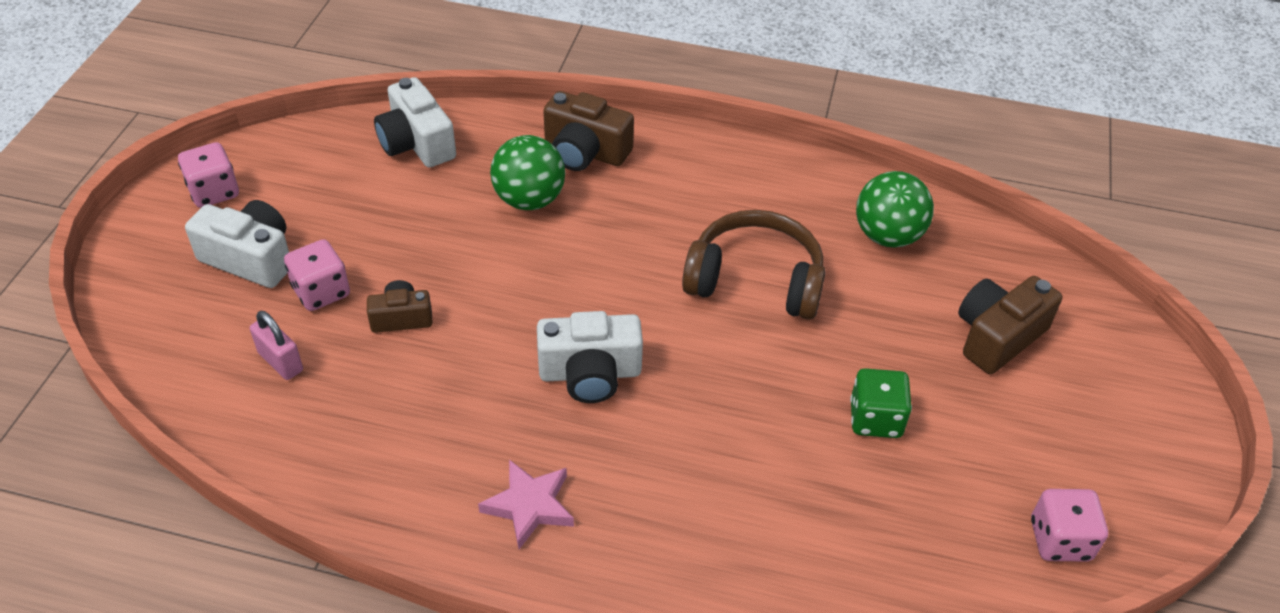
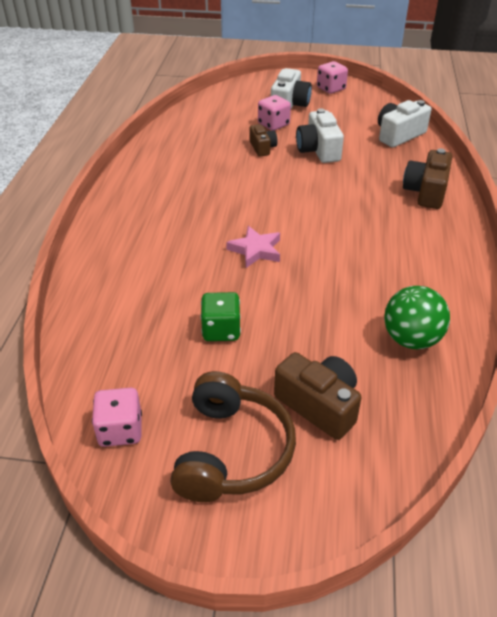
camera: 85 degrees right, 5 degrees down
(280, 362) = (225, 121): pink padlock -> none
(529, 200) = (370, 176): green ball -> none
(529, 506) = (145, 198): pink star -> pink star (256, 250)
(590, 373) = (237, 209): white camera -> white camera (318, 150)
(755, 280) = (335, 270): brown headphones -> brown headphones (232, 451)

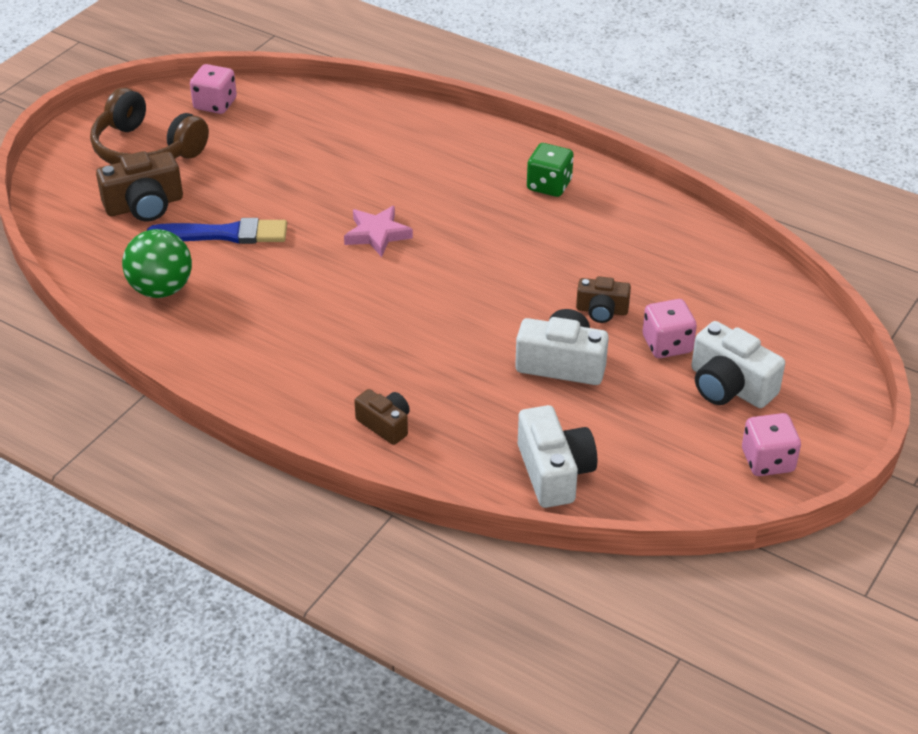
camera: 115 degrees right, 0 degrees up
(221, 330) = (277, 178): green dice -> green dice (549, 185)
(317, 331) = (224, 234): none -> blue brush
(426, 192) = (385, 425): brown camera -> brown camera, size x0.62

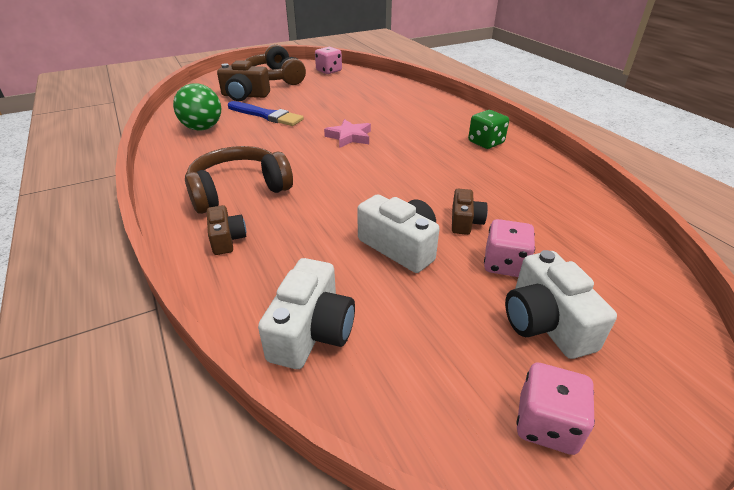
camera: 30 degrees right, 5 degrees down
(328, 364) = (238, 190): none -> brown headphones
(602, 310) = (465, 222): brown camera -> brown camera turned 120 degrees counterclockwise

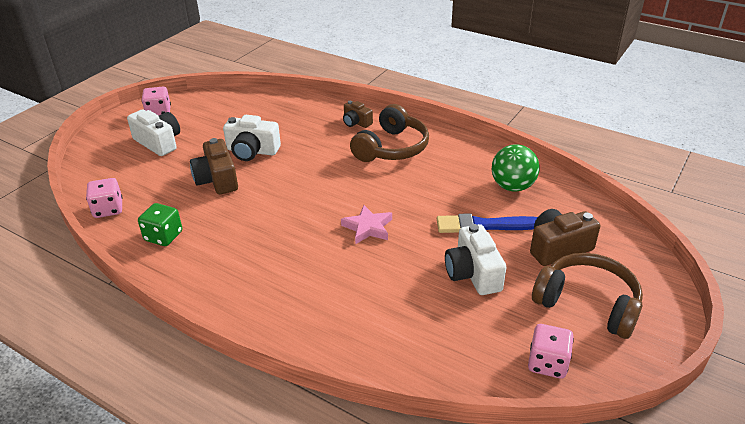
camera: 150 degrees right, 0 degrees up
(312, 331) = (270, 107): white camera -> white camera (473, 273)
(465, 222) = (217, 180): brown camera -> brown camera, size x1.62
(485, 142) = (225, 273): green dice -> green dice (163, 236)
(504, 264) = (184, 162): pink dice -> pink dice (108, 209)

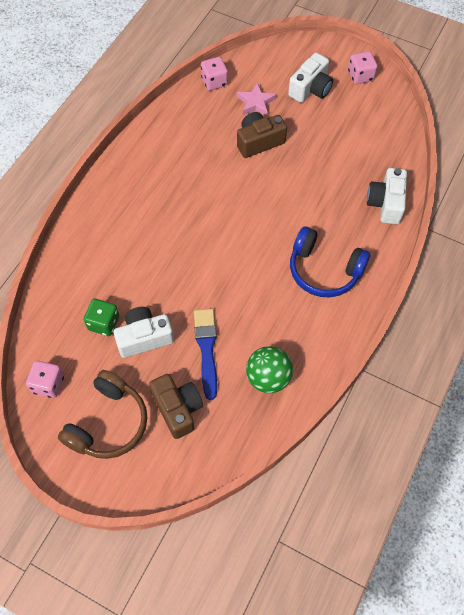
camera: 85 degrees right, 25 degrees up
(163, 236) = (184, 124): green dice -> green dice (104, 323)
(252, 151) = (305, 158): white camera -> white camera (386, 203)
(356, 122) = (368, 236): brown camera -> none
(368, 227) = (200, 258): pink star -> pink star (256, 102)
(392, 148) = (324, 270): brown headphones -> blue headphones

